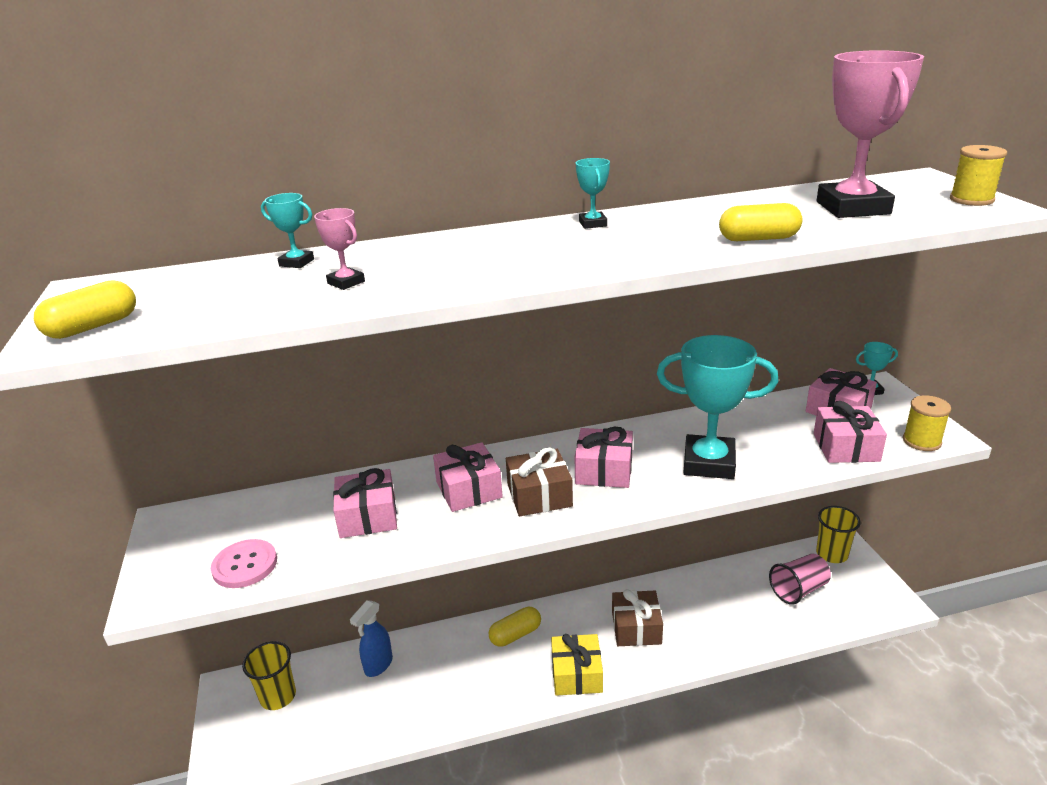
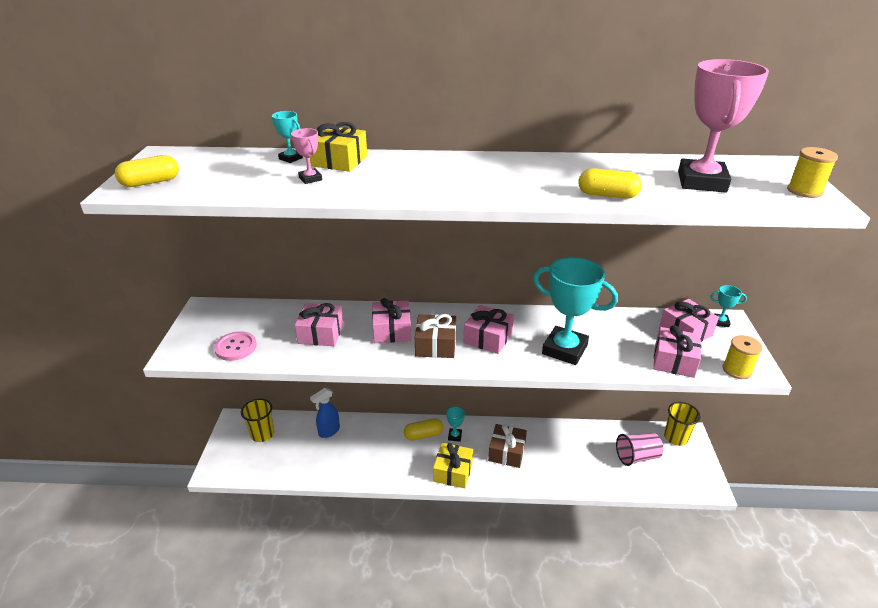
camera: 15 degrees right, 5 degrees up
(371, 255) = (339, 161): none -> yellow gift
(593, 224) = (500, 162): turquoise trophy -> turquoise trophy (455, 436)

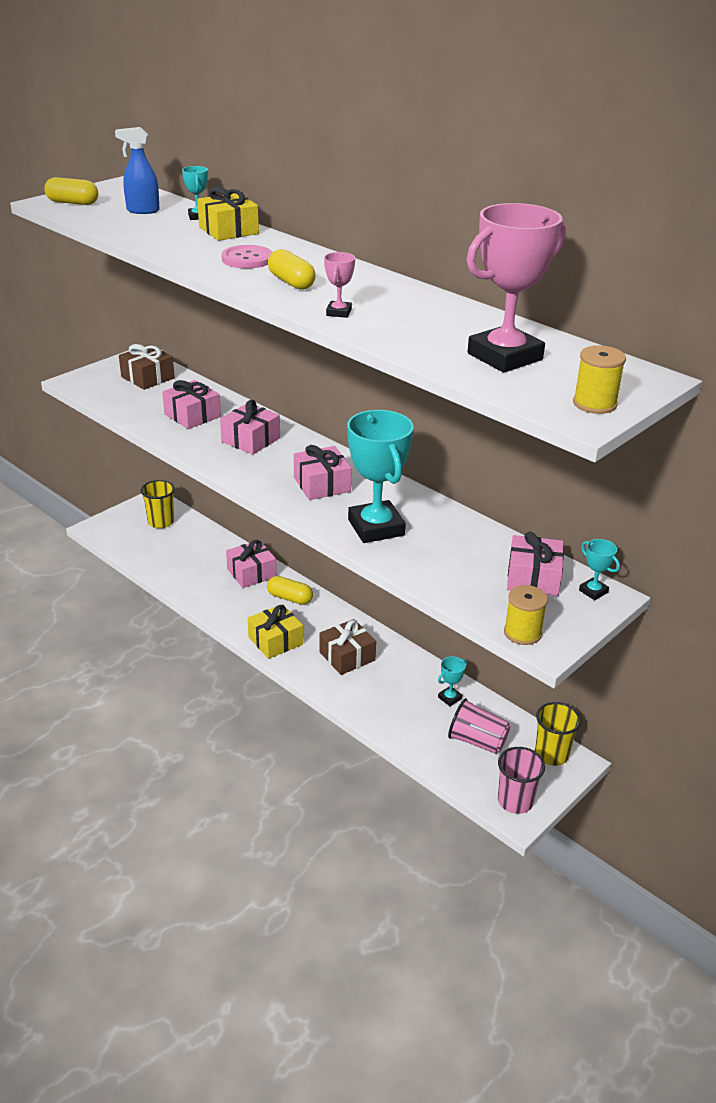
camera: 40 degrees right, 0 degrees up
(235, 347) = (118, 395): pink button -> pink button (247, 259)
(310, 179) = (178, 236): pink trophy -> pink trophy (339, 312)
(329, 431) = (214, 549): blue spray bottle -> blue spray bottle (142, 211)
(435, 345) = (268, 467): brown gift -> brown gift (147, 377)
(455, 436) = (317, 615): turquoise trophy -> turquoise trophy (449, 698)
(607, 195) = (380, 331): yellow capsule -> yellow capsule (291, 282)
(674, 361) = (468, 591): pink gift -> pink gift (251, 573)
(698, 479) = (515, 801): none -> pink cup

